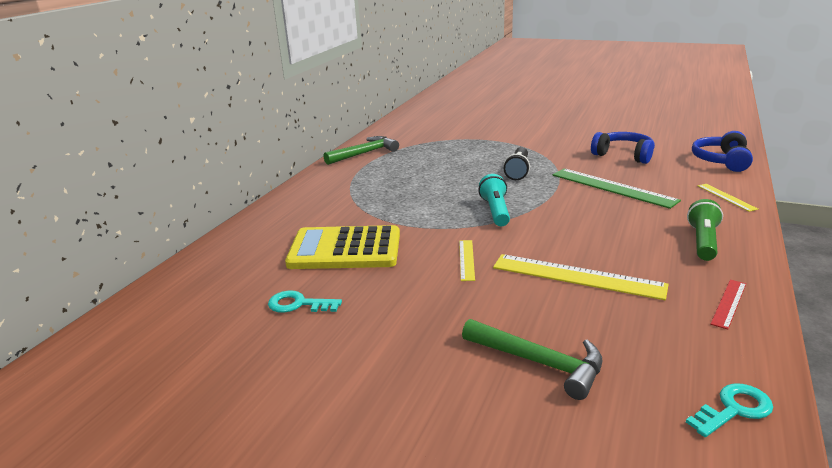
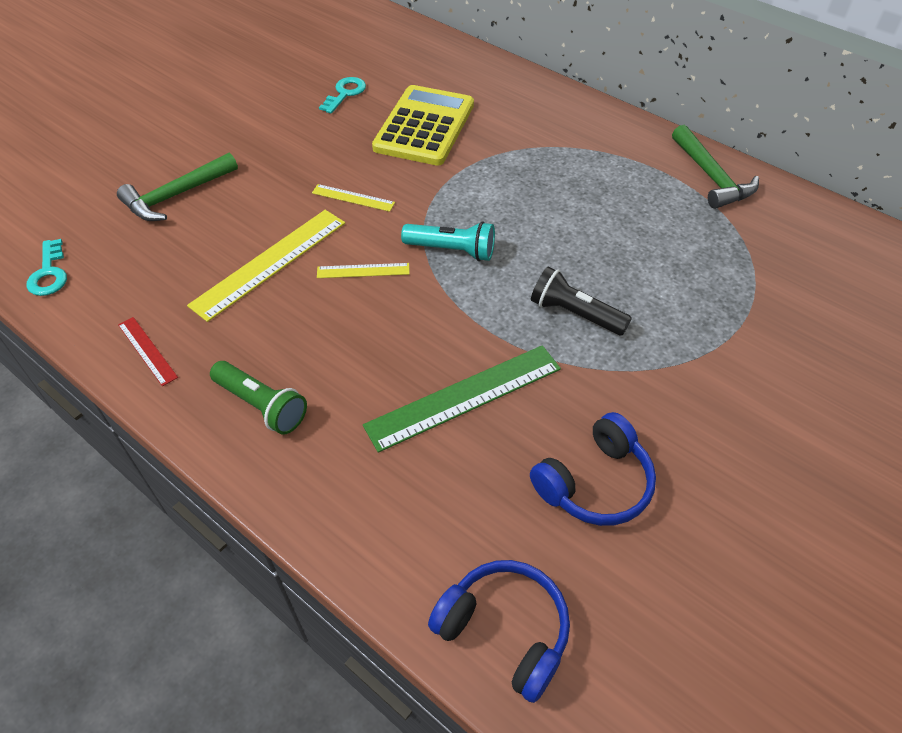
camera: 105 degrees right, 25 degrees up
(726, 197) = (358, 522): yellow ruler -> yellow ruler (363, 271)

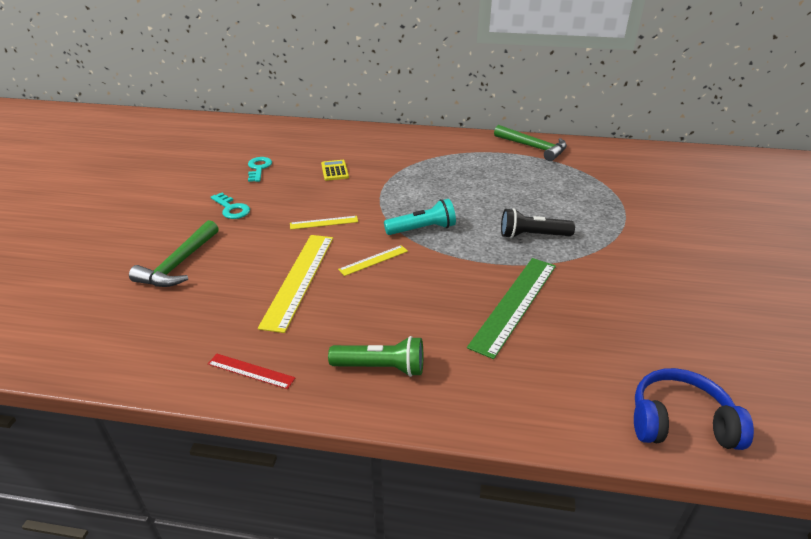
camera: 30 degrees left, 15 degrees down
(49, 273) = (105, 353): turquoise key -> turquoise key (231, 209)
(424, 126) = (335, 171): yellow calculator -> yellow calculator, size x0.44
(595, 483) = (639, 316): blue headphones -> none

